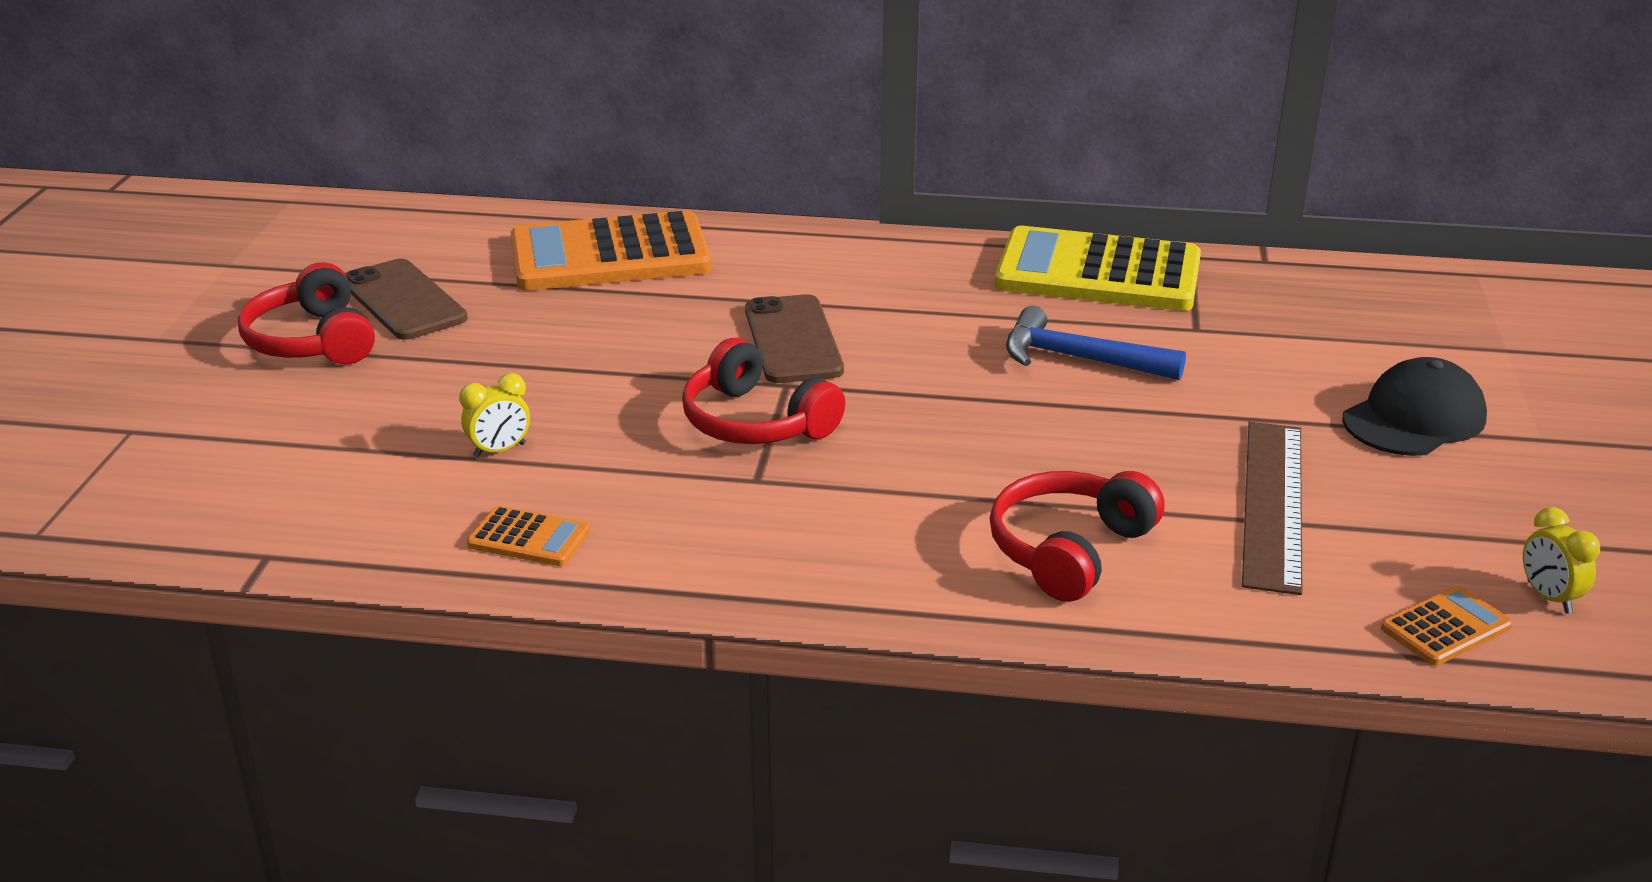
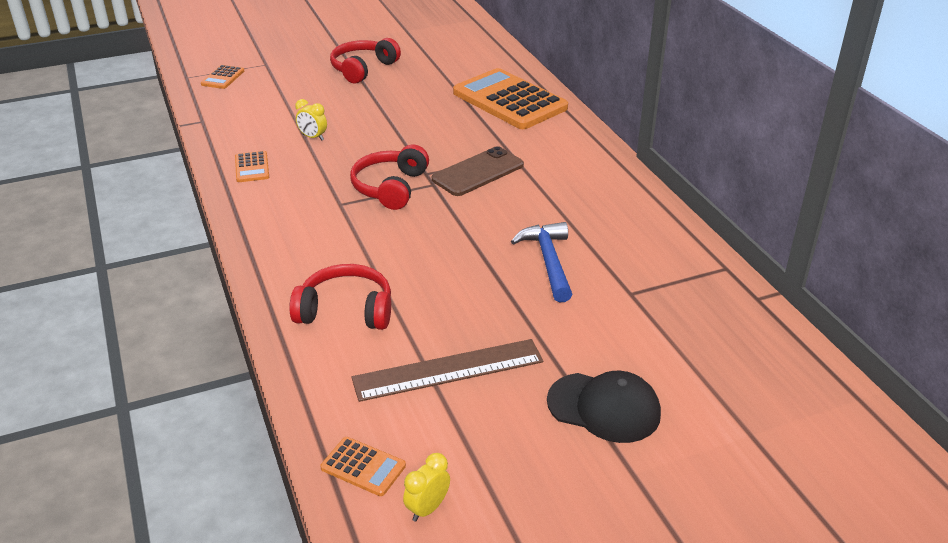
camera: 60 degrees right, 5 degrees up
(111, 491) = (223, 78): none -> orange calculator
(404, 300) = (415, 73): brown phone -> none
(1098, 273) = (661, 240): yellow calculator -> none

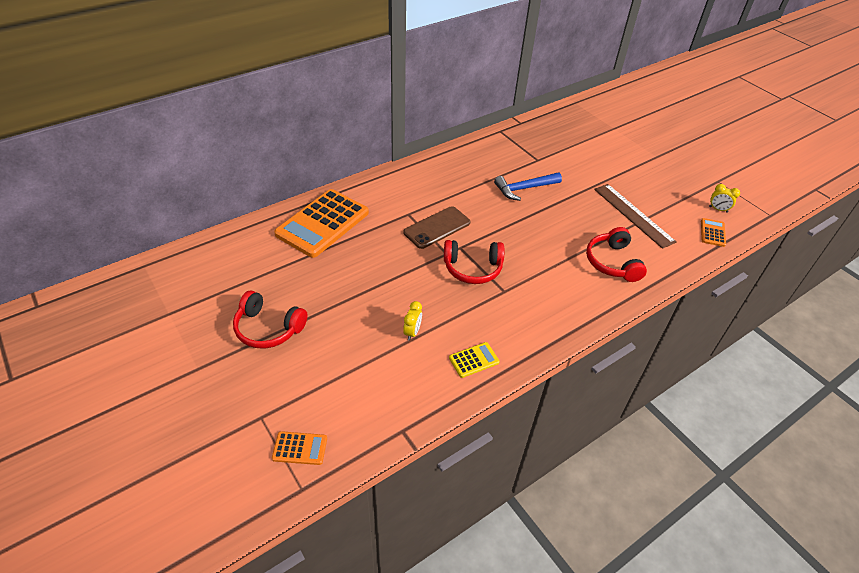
camera: 105 degrees left, 10 degrees up
(252, 167) = (474, 360): orange calculator -> yellow calculator
(478, 172) = (437, 227): brown phone -> brown phone turned 75 degrees counterclockwise
(604, 407) = (625, 165): black cap -> none

